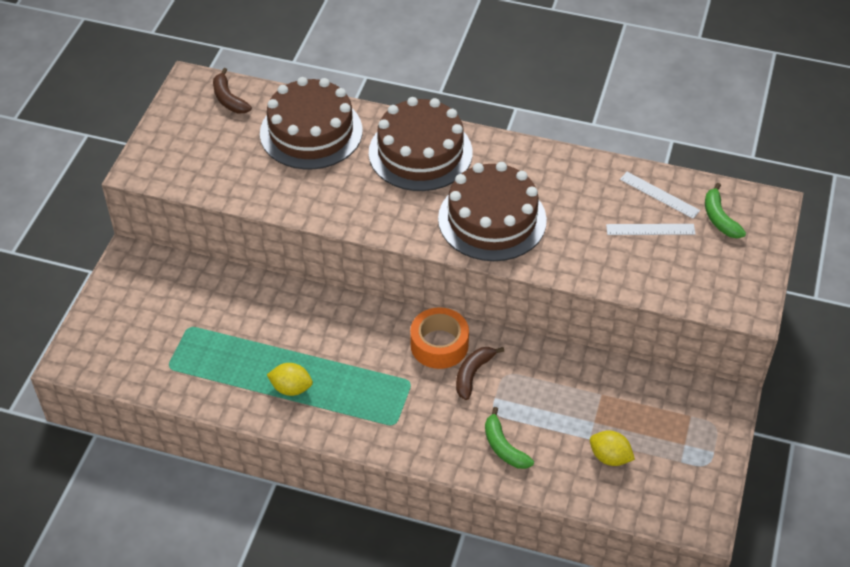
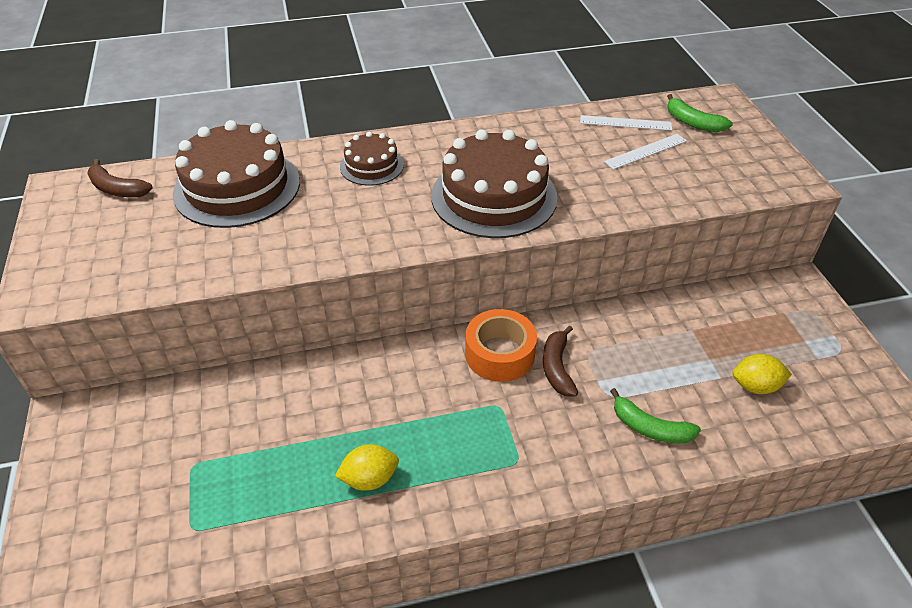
camera: 30 degrees left, 5 degrees down
(420, 152) = (371, 166): brown cake -> brown cake, size x0.53

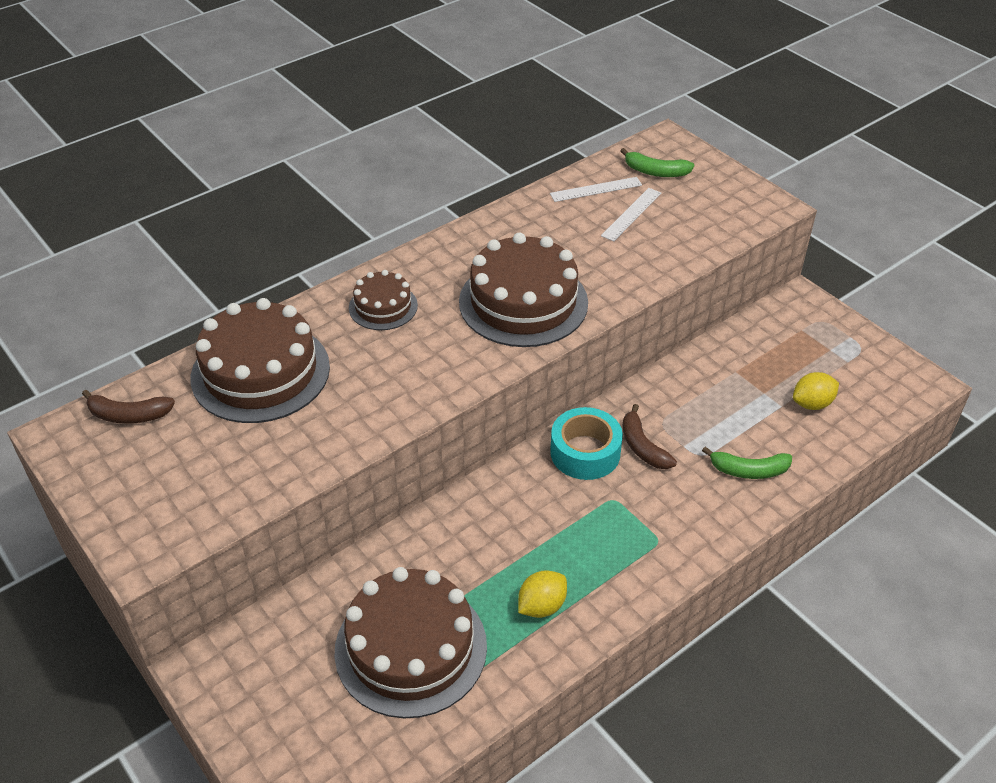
camera: 25 degrees left, 0 degrees up
(233, 469) = (411, 648): none -> brown cake
(500, 354) = (585, 452): orange tape -> turquoise tape

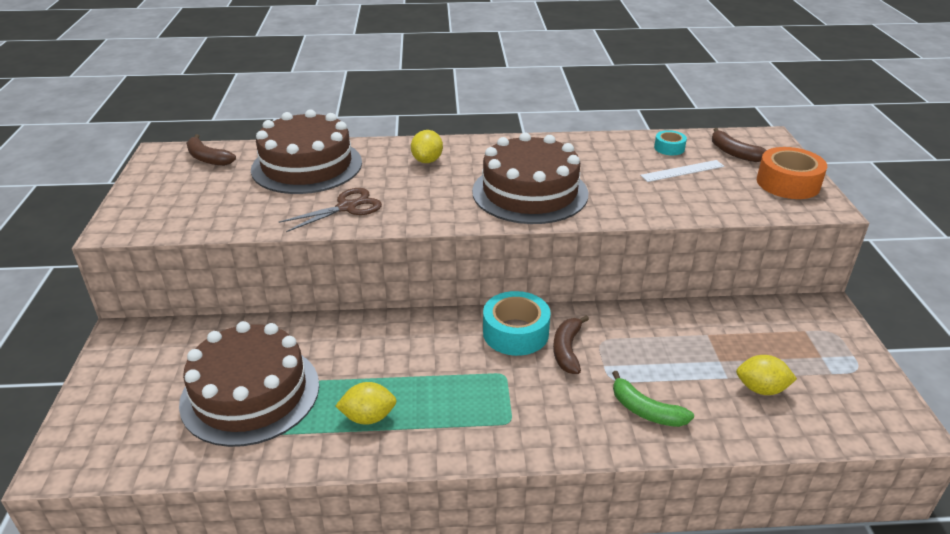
camera: 35 degrees right, 10 degrees down
(366, 405) = (347, 207): none -> brown scissors
(383, 306) = (427, 160): brown cake -> yellow lemon
(596, 189) = (669, 148): white ruler -> turquoise tape
(655, 172) = (734, 153): green banana -> brown banana
(726, 191) = (788, 183): none -> orange tape

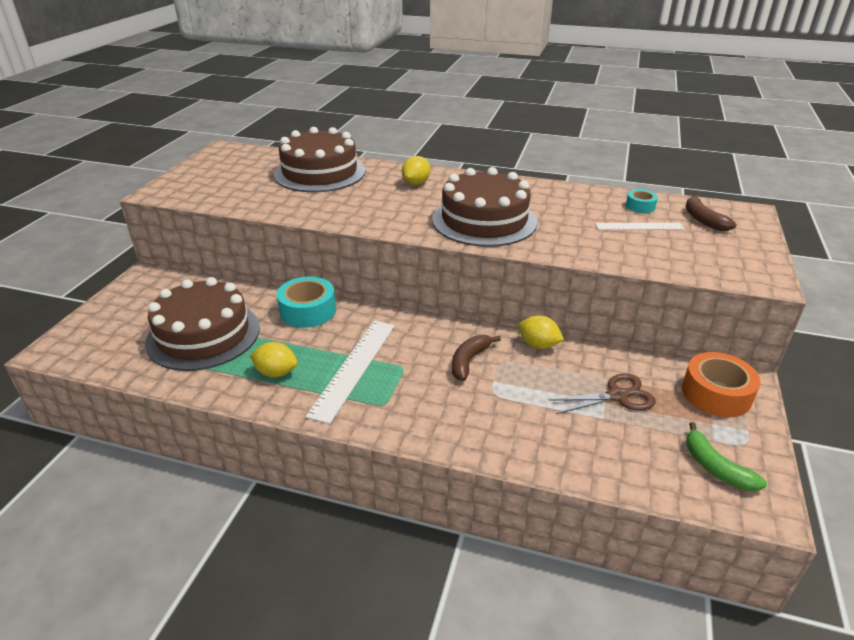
camera: 20 degrees right, 0 degrees up
(207, 158) = (252, 157): brown banana -> none
(347, 207) = (327, 206): brown scissors -> brown scissors (617, 396)
(452, 388) = (354, 368): none -> white ruler
(515, 333) = (433, 337): turquoise tape -> turquoise tape (308, 311)
(645, 410) = (507, 426): green banana -> green banana (715, 467)
(761, 389) = (630, 436): yellow lemon -> yellow lemon (538, 345)
(788, 183) = (740, 254): orange tape -> orange tape (716, 394)

